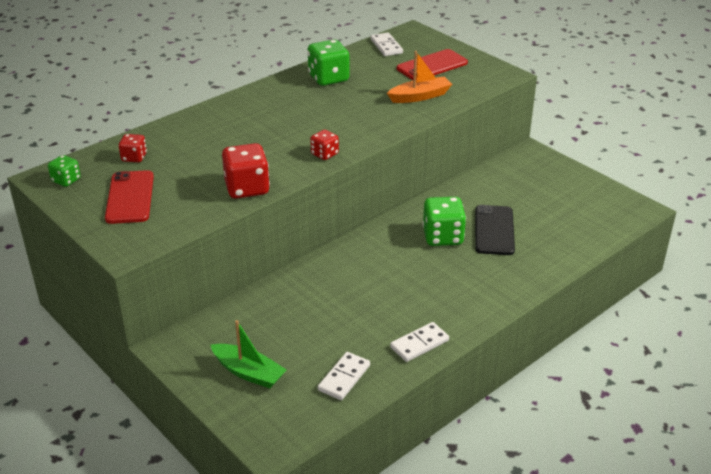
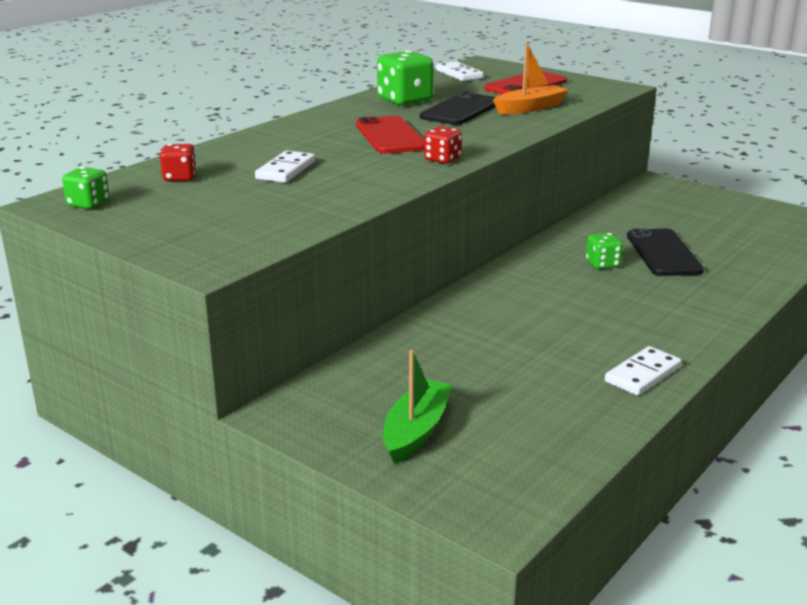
camera: 10 degrees left, 10 degrees down
(130, 197) = (191, 213): red phone -> red phone (390, 136)
(247, 188) = (356, 194): red dice -> none
(248, 372) = (416, 430): green boat -> green boat turned 90 degrees counterclockwise
(344, 378) = (559, 422): white domino -> white domino (285, 170)
(365, 94) = (461, 110): none -> black phone
(443, 237) = (602, 264): green dice -> green dice, size x0.56

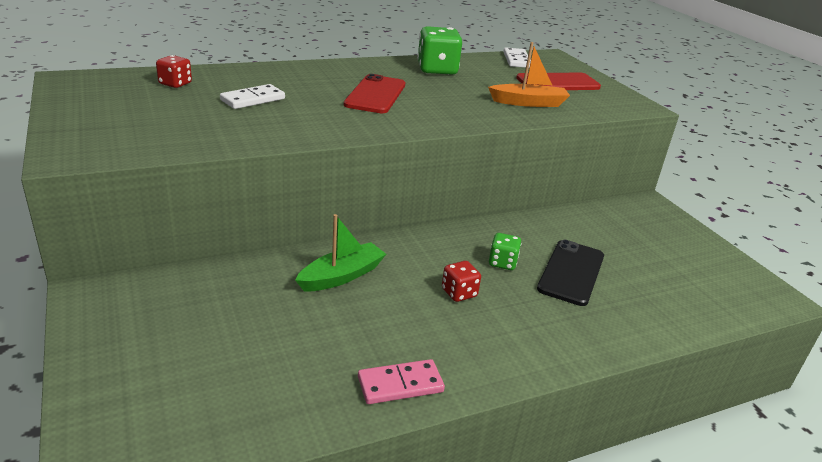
camera: 25 degrees right, 5 degrees up
(88, 204) = (86, 85): green dice -> none
(416, 430) = (154, 353): green boat -> green boat (342, 276)
(442, 159) = (381, 125): red dice -> red dice (459, 293)
(461, 110) = (467, 89): black phone -> none
(642, 374) = (400, 384): white domino -> pink domino

